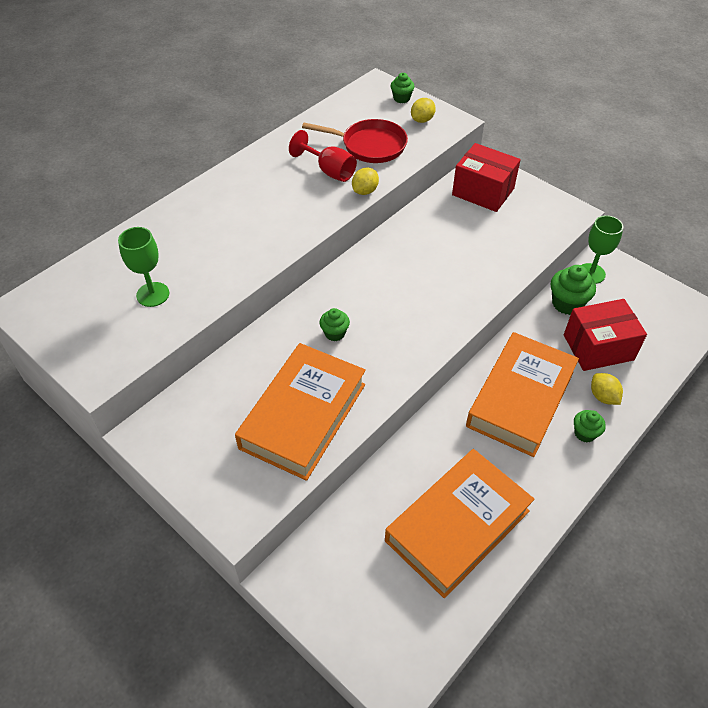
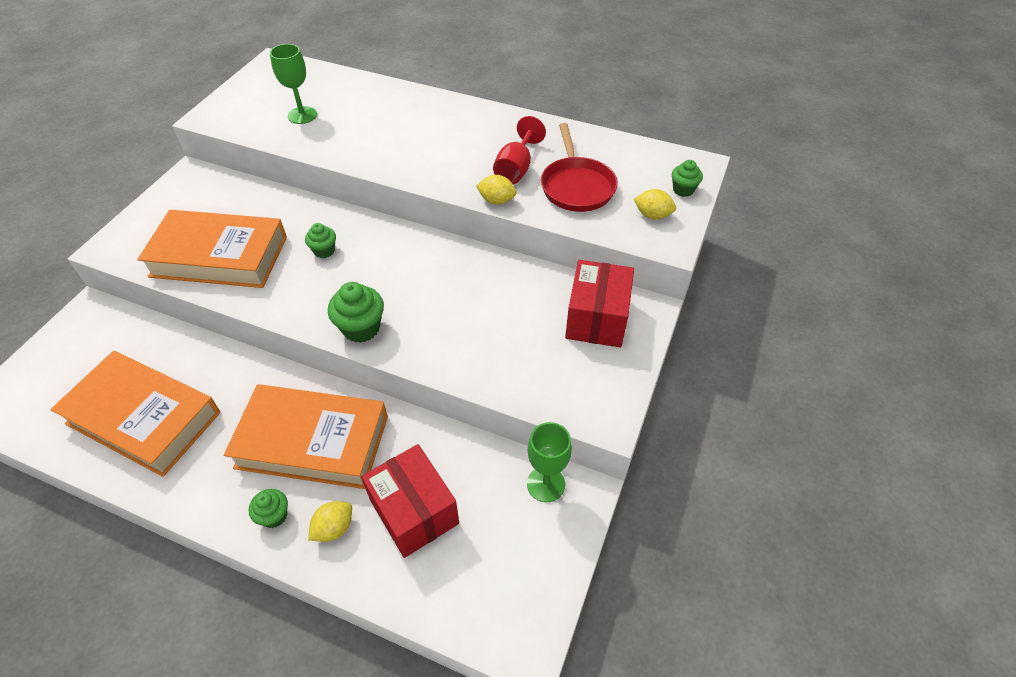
camera: 70 degrees right, 0 degrees up
(567, 303) = (479, 464): green cupcake -> green cupcake (361, 328)

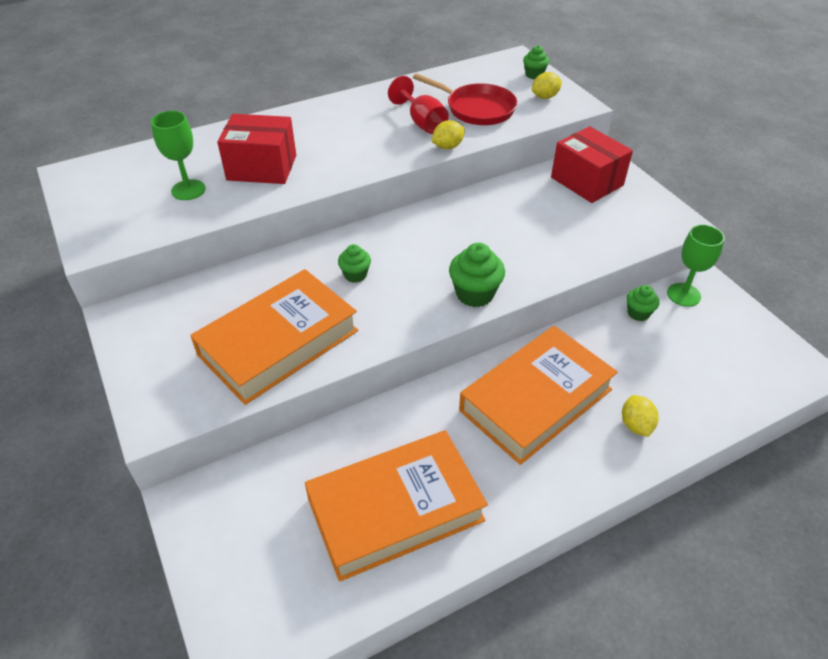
camera: 50 degrees left, 5 degrees down
(274, 516) = (594, 458): green cupcake -> green cupcake (638, 313)
(414, 511) = (655, 372): red box -> red box (262, 167)

